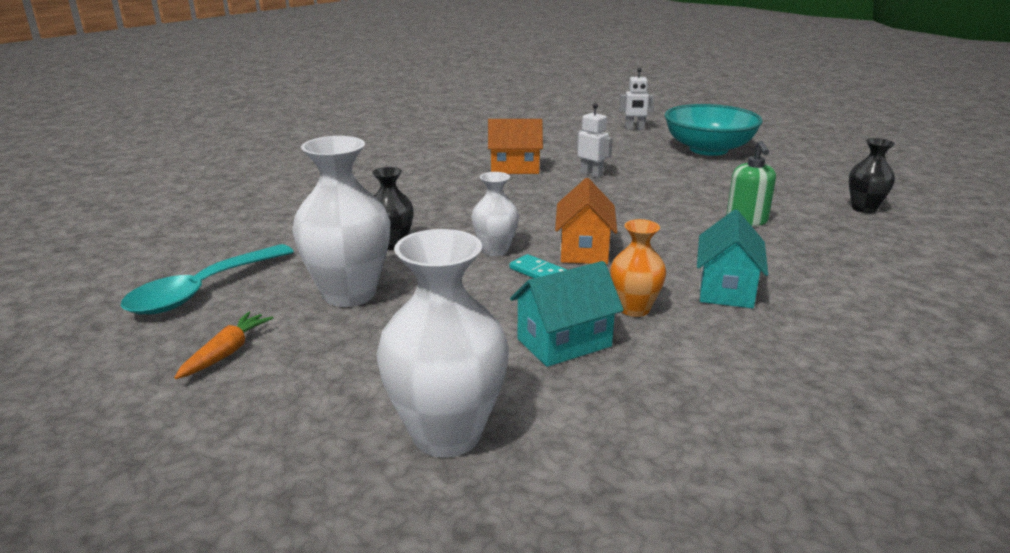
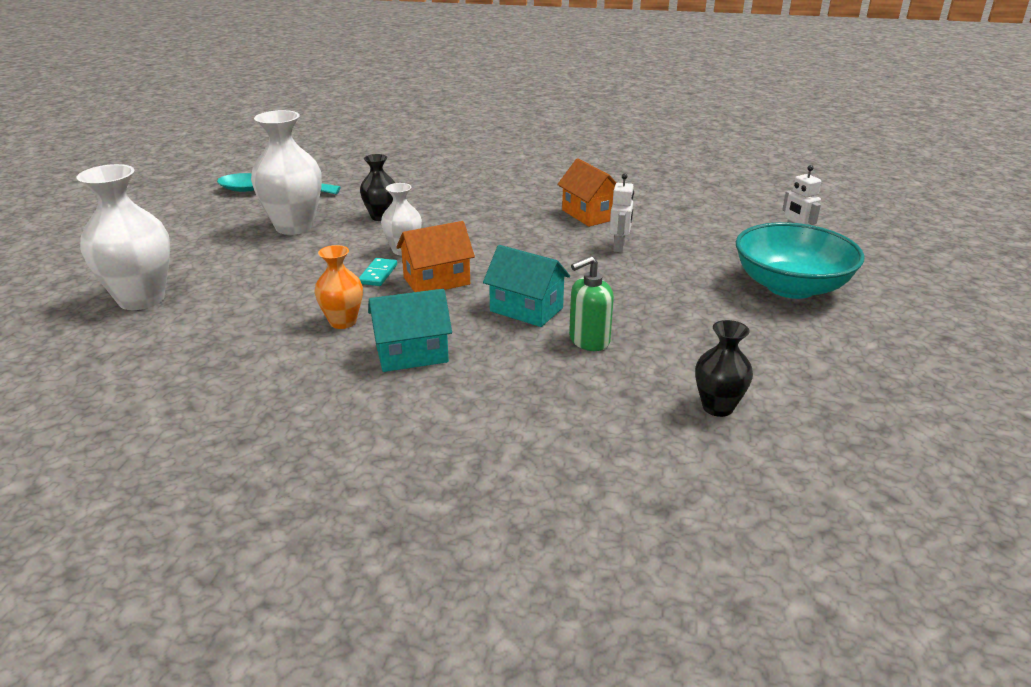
camera: 60 degrees right, 5 degrees up
(226, 353) = (202, 220): orange carrot -> none
(564, 343) = (271, 308): turquoise house -> turquoise house (526, 309)

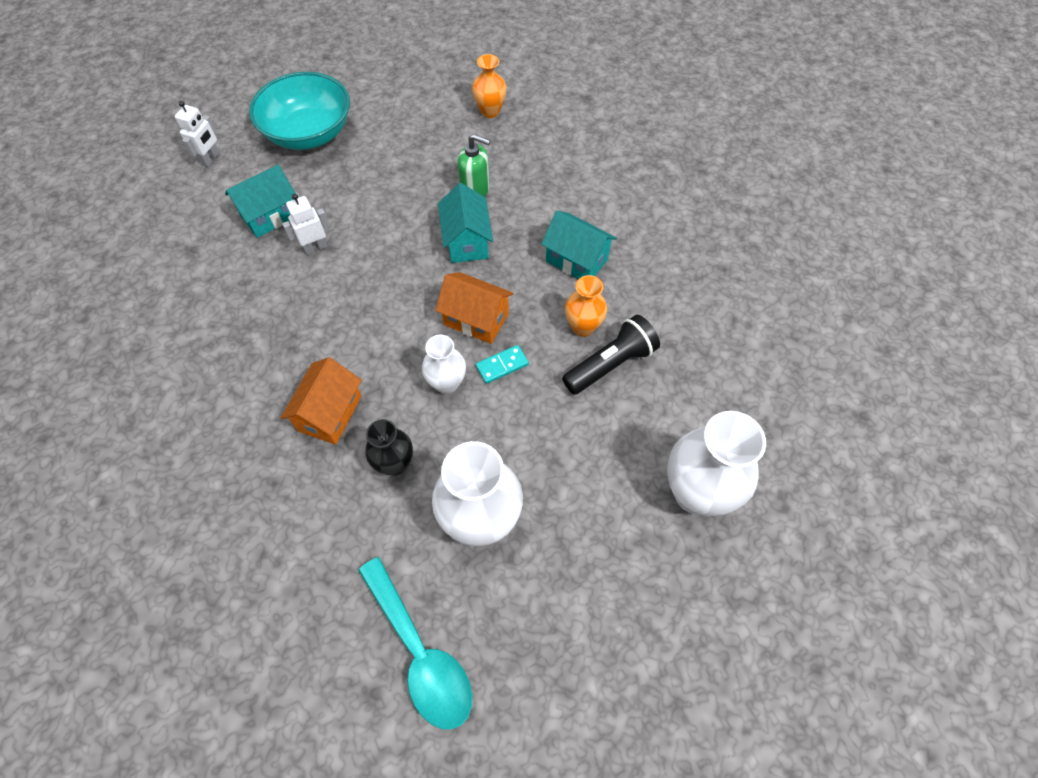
camera: 130 degrees left, 30 degrees up
(289, 317) = (610, 364): none -> black flashlight
(589, 214) = (258, 303): orange house -> orange house (330, 413)
(684, 241) = (270, 215): none -> turquoise house
(717, 407) = (490, 111): black vase -> orange vase

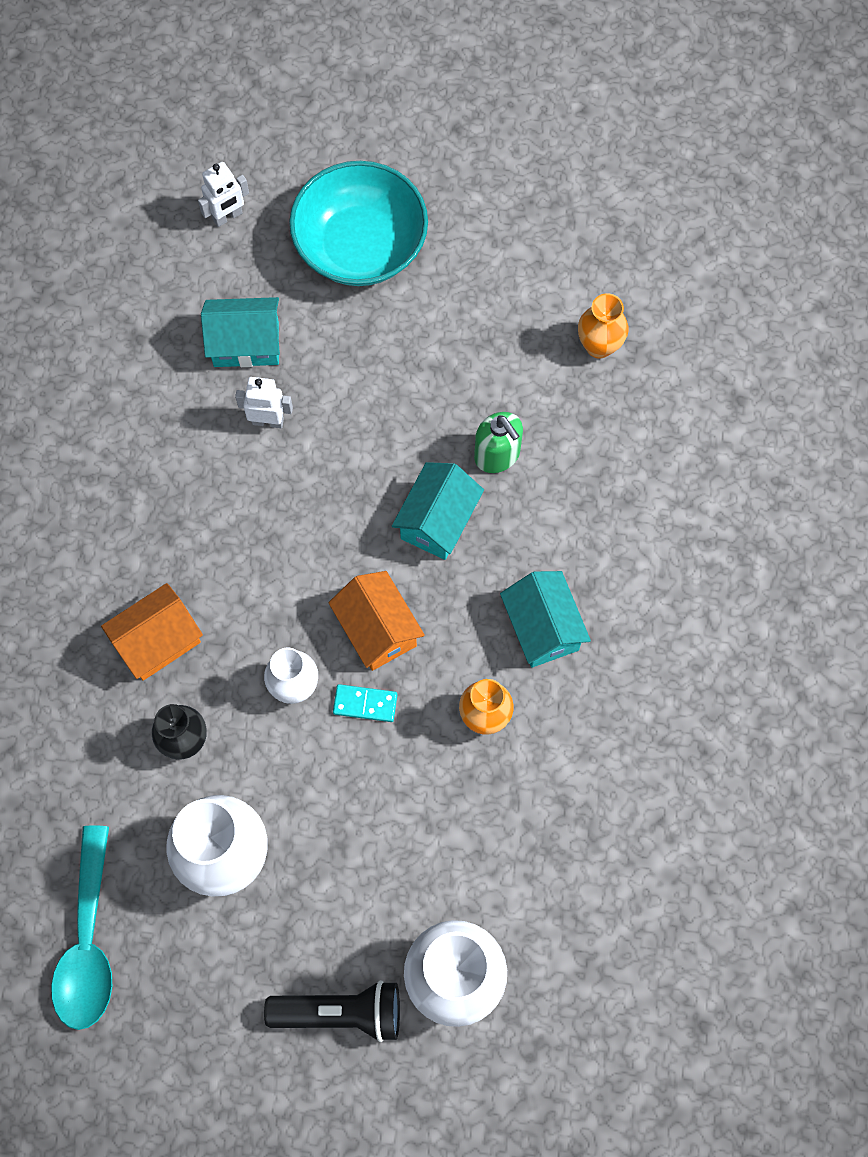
camera: 35 degrees right, 10 degrees up
(610, 364) = (480, 781): black flashlight -> black flashlight (341, 1012)

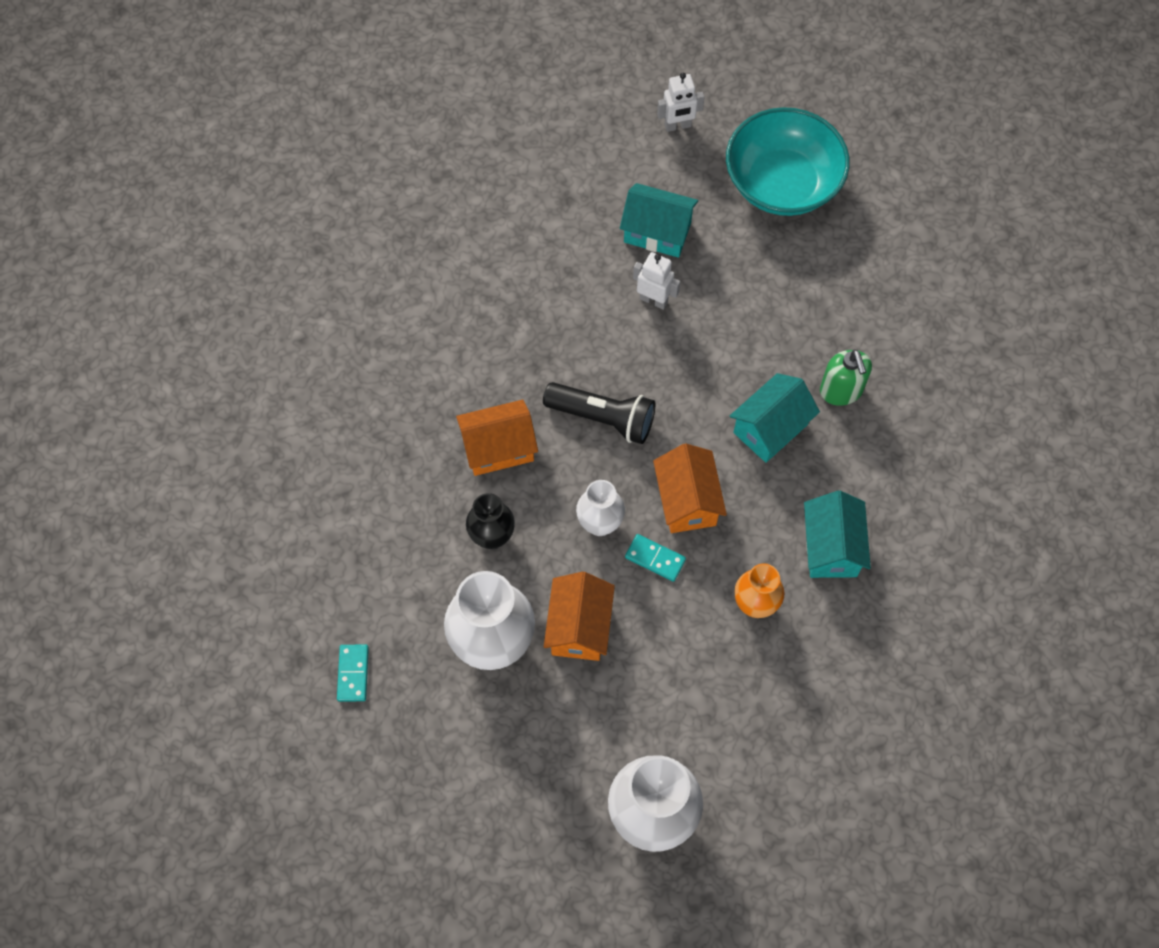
camera: 20 degrees right, 5 degrees down
(88, 942) = (353, 673): turquoise spoon -> turquoise domino
(311, 806) = (579, 627): none -> orange house
(341, 1012) = (544, 809): black flashlight -> black flashlight (603, 418)
(599, 346) = (961, 329): orange vase -> none

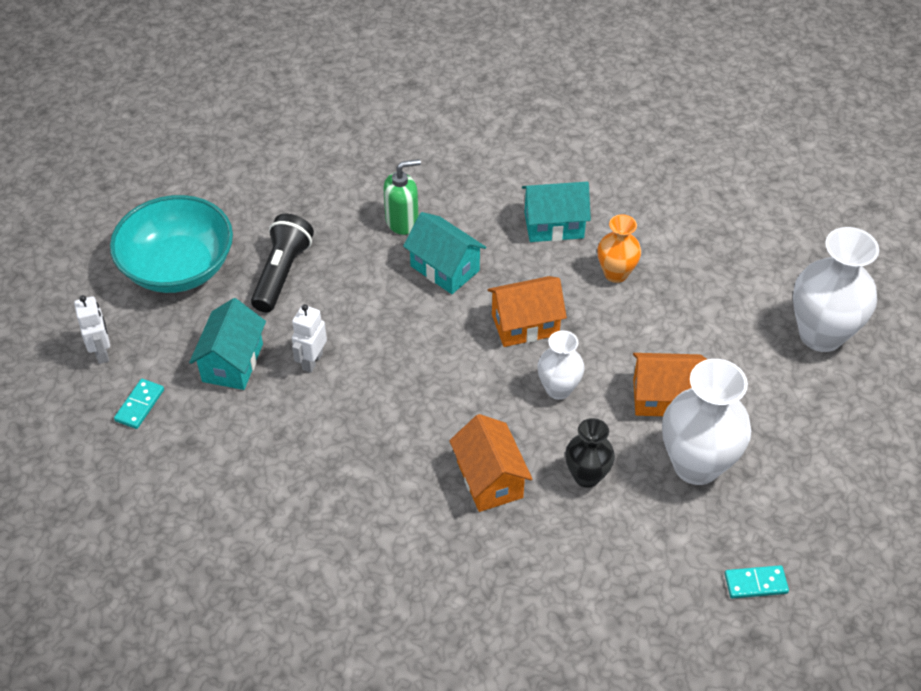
camera: 95 degrees left, 15 degrees down
(603, 418) = (447, 394): black flashlight -> black flashlight (282, 273)
(655, 559) = (586, 345): turquoise domino -> turquoise domino (140, 405)

